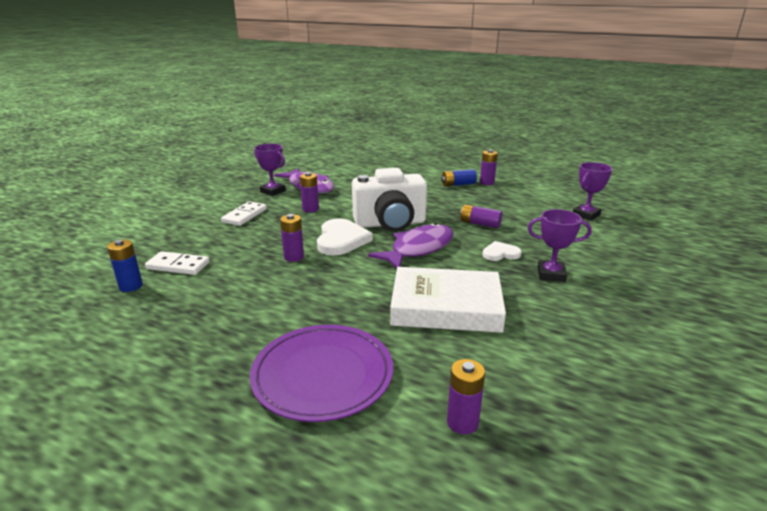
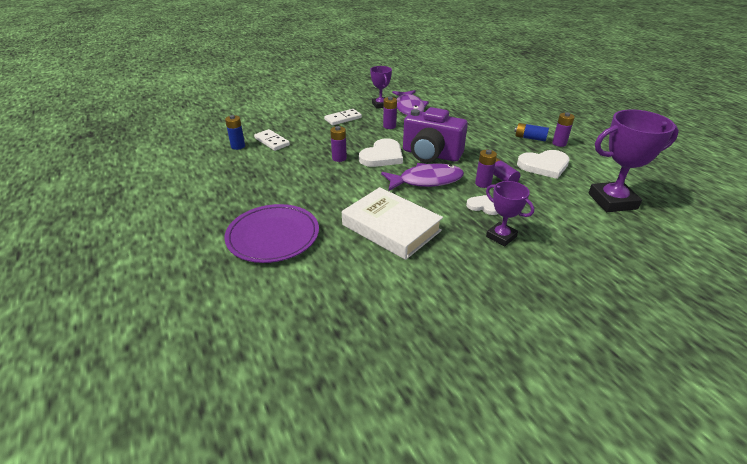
camera: 35 degrees right, 10 degrees up
(390, 224) = (431, 155): white camera -> purple camera
(462, 422) = (311, 296): purple battery -> purple battery (483, 183)
(500, 203) = (544, 165): none -> white heart
(586, 215) = (612, 201): purple trophy -> purple trophy, size x1.72

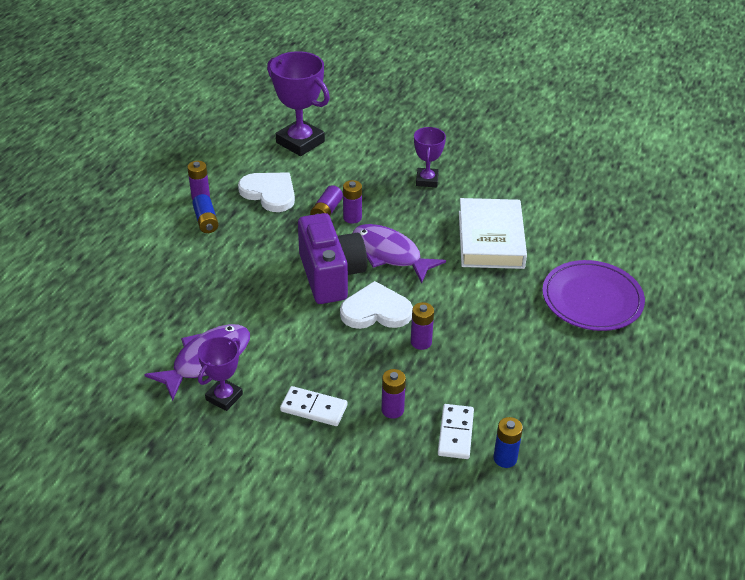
camera: 130 degrees left, 5 degrees up
(389, 126) = (290, 347): purple battery -> purple battery (392, 410)
(483, 206) = (392, 203): white heart -> none

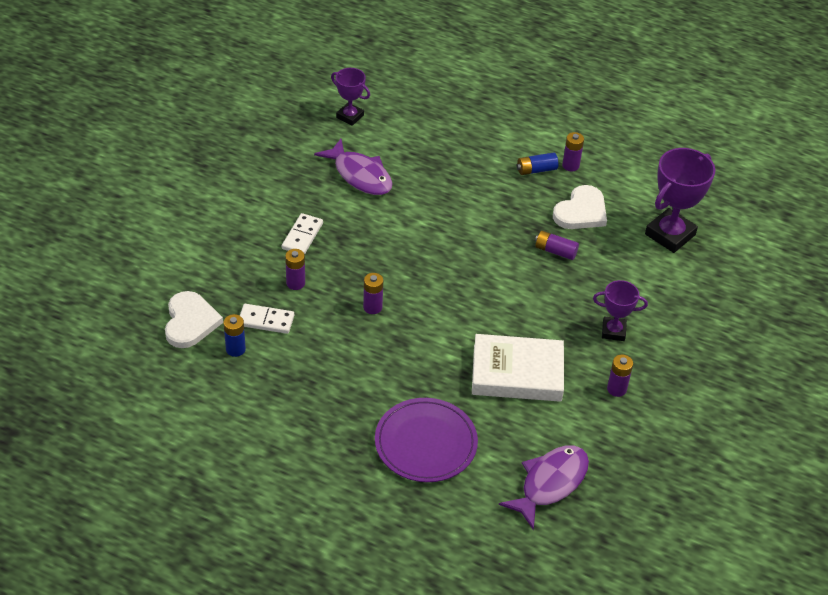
camera: 90 degrees right, 5 degrees up
(224, 397) = (319, 185): purple trophy -> purple trophy (350, 116)
(330, 275) = (461, 251): purple camera -> none
(352, 217) = (546, 269): purple battery -> purple battery (616, 389)
(376, 310) = (414, 279): white heart -> white heart (190, 322)
(390, 254) = (492, 294): purple fish -> purple fish (550, 483)

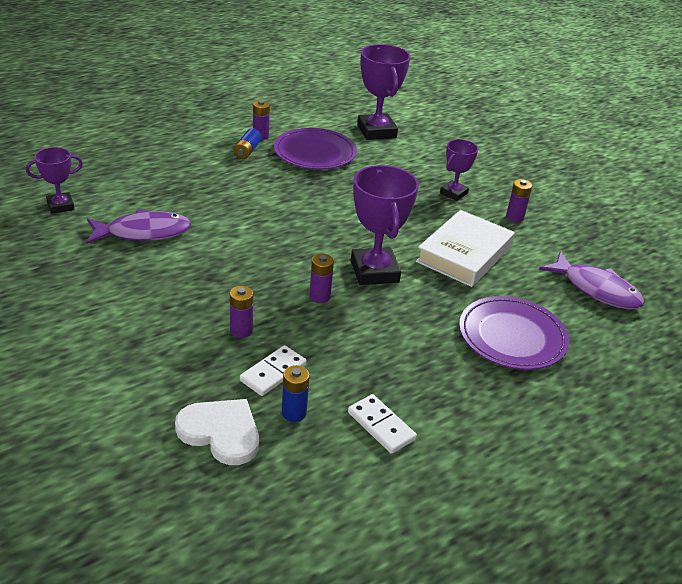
camera: 60 degrees left, 10 degrees down
(302, 236) = (182, 299): white domino -> white domino (381, 426)
(435, 325) = (374, 271): none -> purple trophy
(550, 483) = (596, 289): purple fish -> purple fish turned 150 degrees clockwise
(555, 251) = (345, 181): purple battery -> none
(581, 211) = (315, 153): white heart -> purple plate

